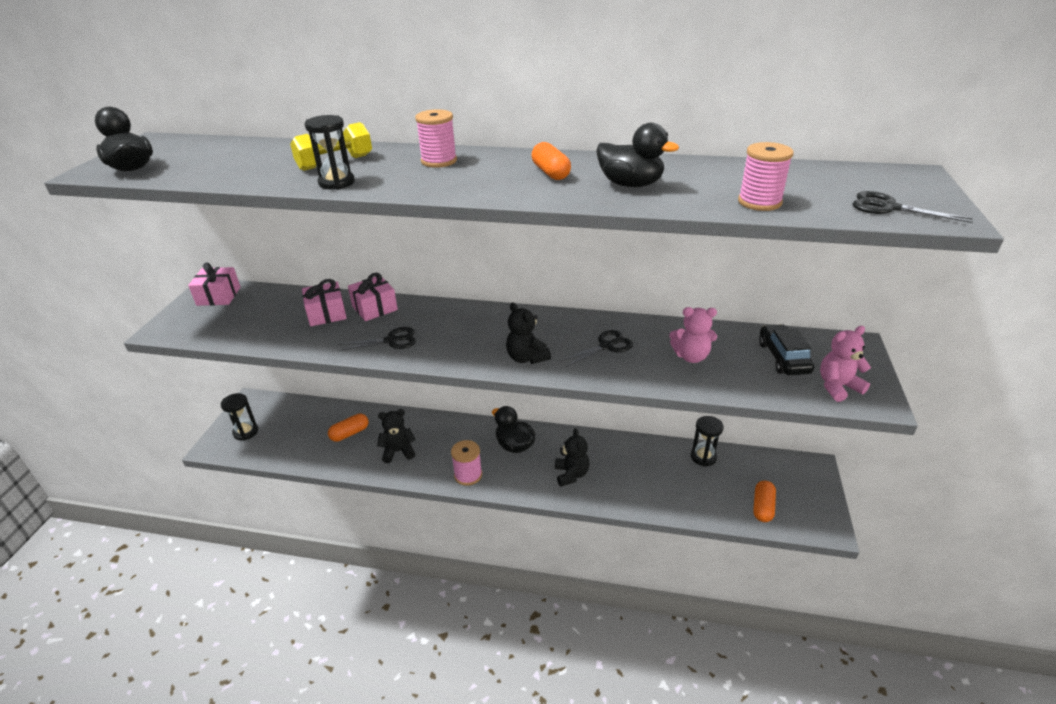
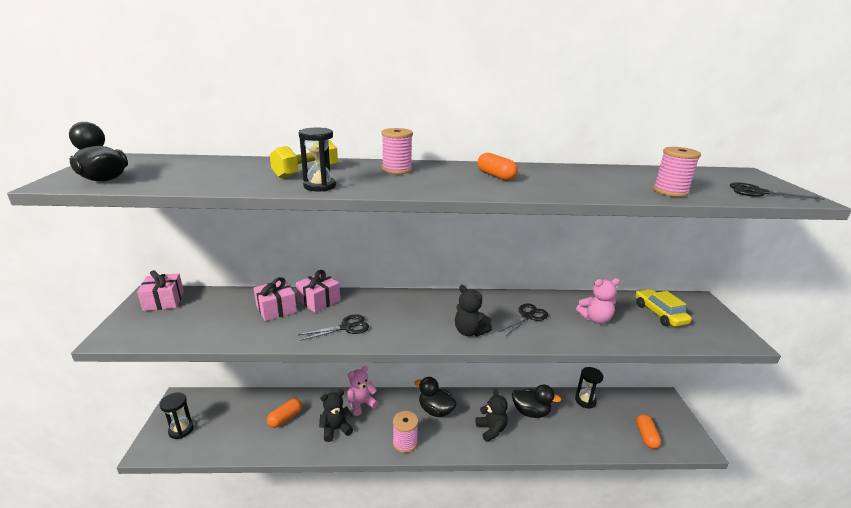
camera: 15 degrees left, 10 degrees down
(630, 184) = (565, 182): black duck -> black duck (531, 412)
(783, 357) = (659, 314): black car -> yellow car
(837, 387) = (710, 332): pink teddy bear -> pink teddy bear (361, 404)

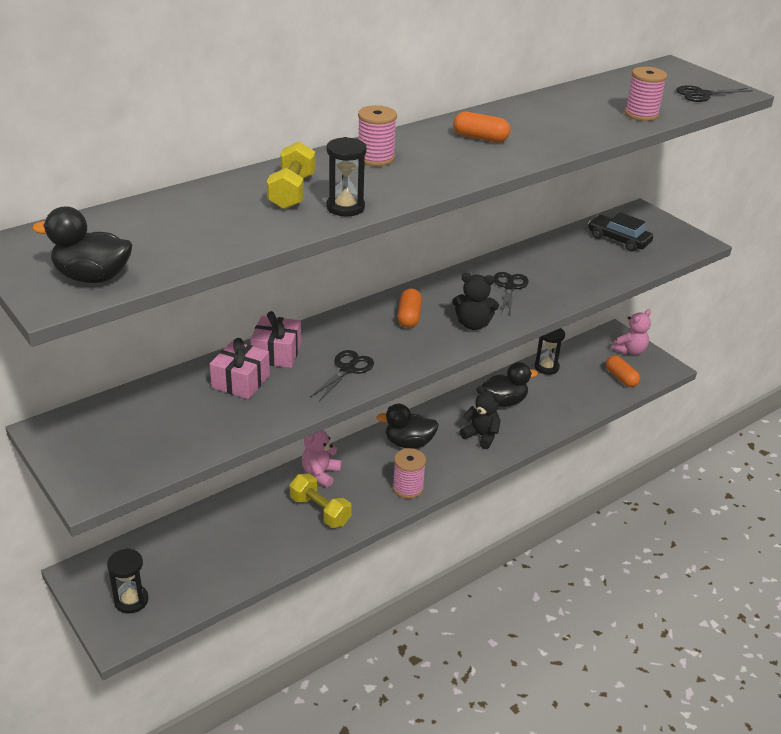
camera: 35 degrees left, 10 degrees up
(164, 301) = (81, 429): pink gift -> none
(285, 418) = (248, 528): orange capsule -> orange capsule (409, 317)
(335, 429) = (320, 511): black teddy bear -> yellow dumbbell
(595, 319) = (570, 266): pink teddy bear -> pink teddy bear (630, 350)
(659, 314) = (618, 240): yellow car -> black car

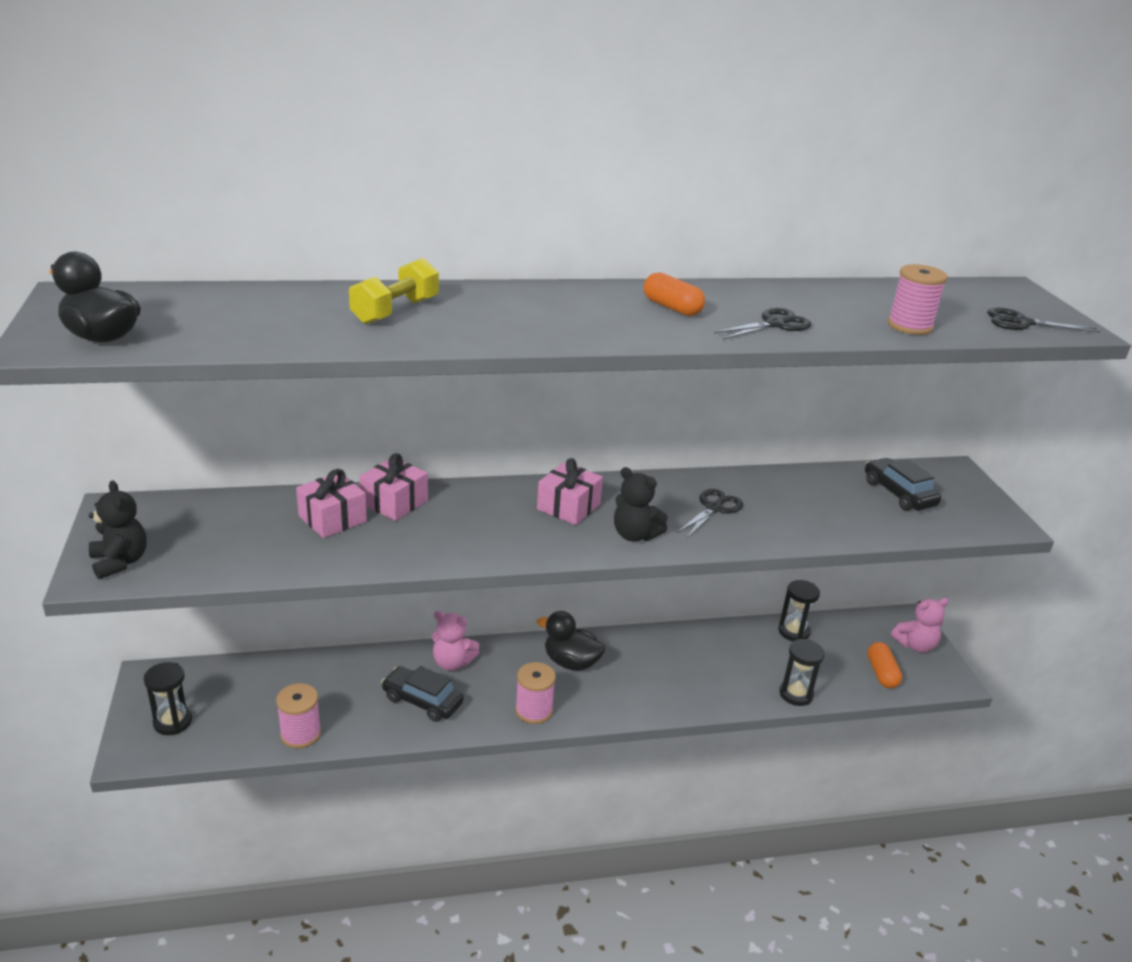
camera: 25 degrees right, 5 degrees down
(320, 474) = (452, 662): pink teddy bear -> pink teddy bear turned 120 degrees counterclockwise
(320, 511) = (422, 701): yellow dumbbell -> black car
(345, 207) = (431, 337): black hourglass -> black hourglass (796, 694)
(347, 369) = (451, 540): black scissors -> black scissors (774, 324)
(376, 158) = (526, 301): pink spool -> pink spool (300, 734)
(409, 317) = (568, 507): orange capsule -> pink gift
(481, 436) = (659, 682): black teddy bear -> black teddy bear (120, 562)
(504, 401) = (715, 654): black duck -> none

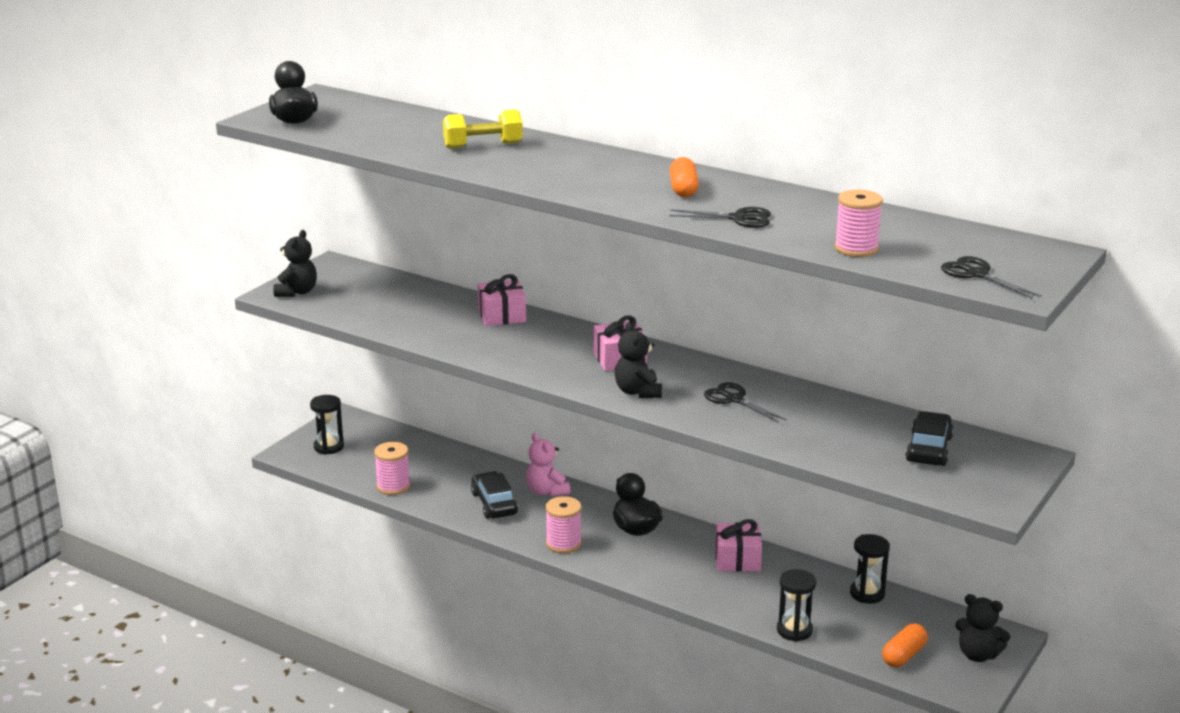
camera: 45 degrees right, 5 degrees down
(332, 519) = (447, 311): pink gift -> pink gift (737, 559)
(714, 508) = (734, 399): black scissors -> black scissors turned 120 degrees counterclockwise
(915, 645) = (978, 655): pink teddy bear -> black teddy bear

